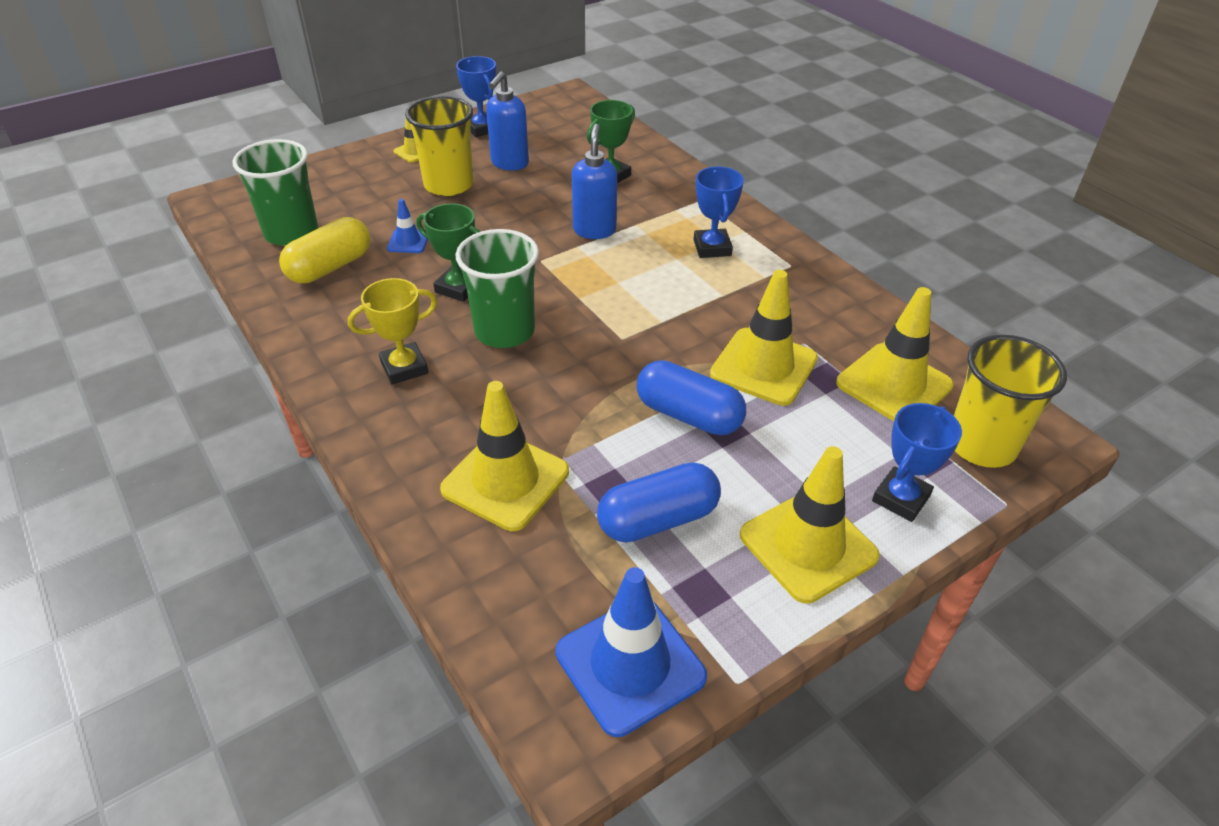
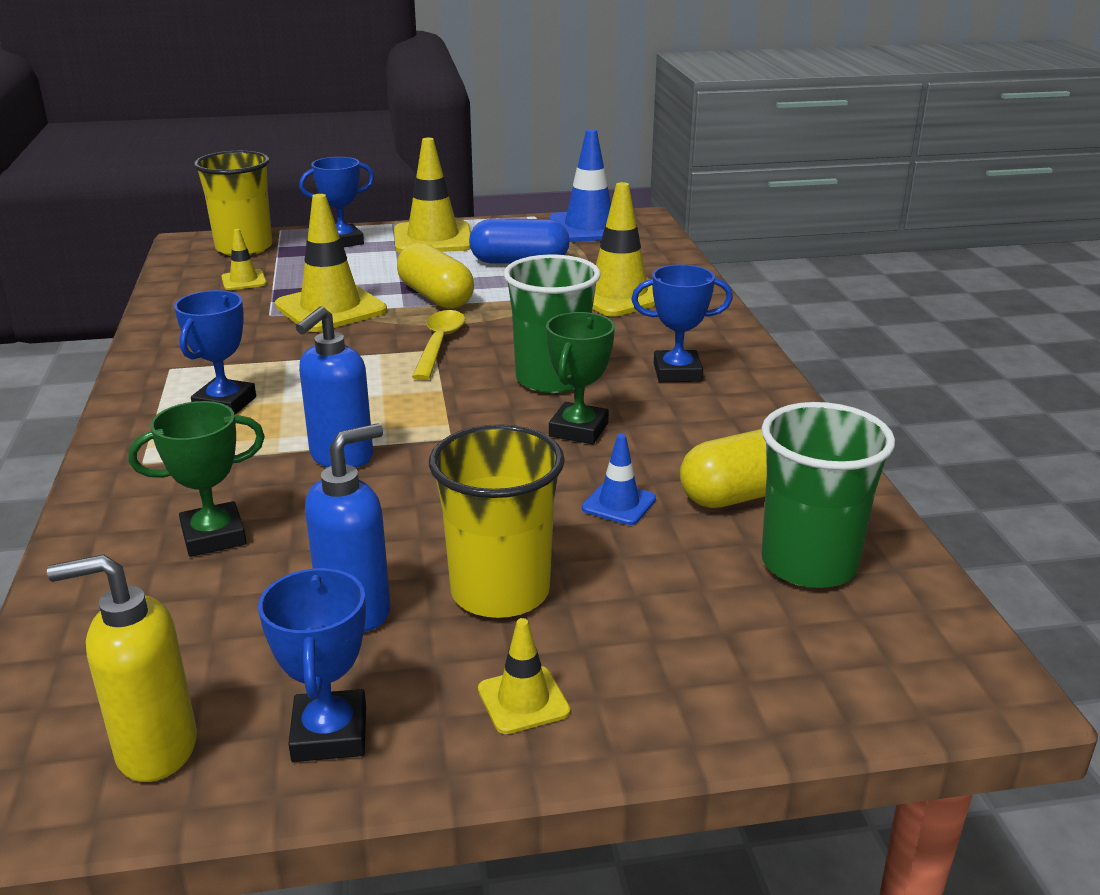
camera: 155 degrees left, 15 degrees down
(404, 367) = (677, 372): yellow trophy -> blue trophy
(458, 288) = (578, 430): green trophy -> green trophy turned 60 degrees clockwise
(539, 113) = (155, 749): none -> yellow soap dispenser
(624, 346) = (439, 344): none -> yellow spoon
(688, 415) = (435, 297): blue capsule -> yellow capsule
(894, 384) = (244, 281): yellow traffic cone -> yellow traffic cone, size x0.49

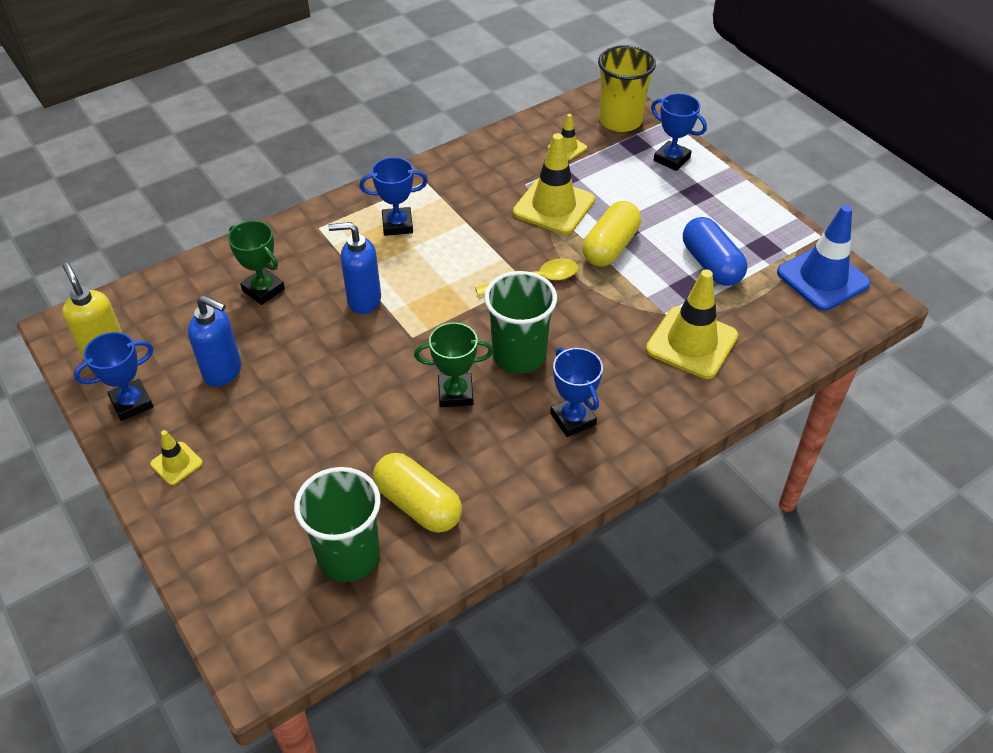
camera: 65 degrees right, 20 degrees up
(433, 239) = (717, 200): yellow traffic cone -> none
(500, 591) = (261, 421): yellow cup -> none
(619, 504) = (374, 443): blue traffic cone -> none

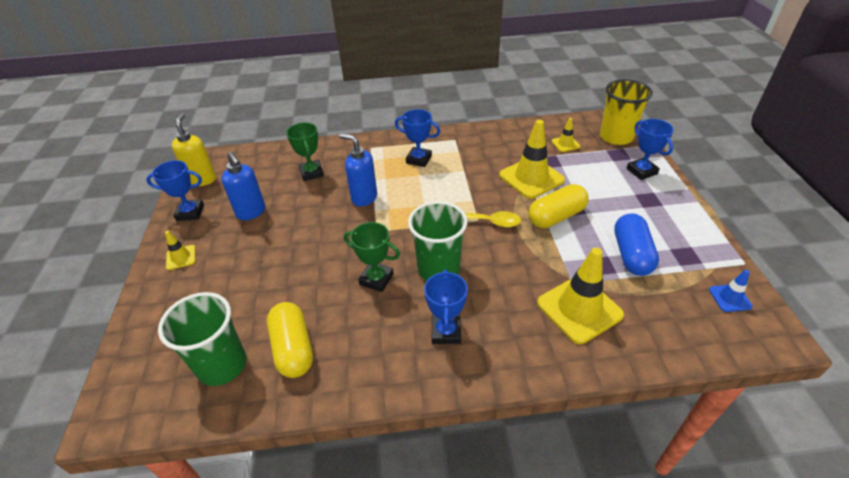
camera: 30 degrees right, 5 degrees down
(822, 278) = (730, 298): blue traffic cone -> blue traffic cone, size x0.49

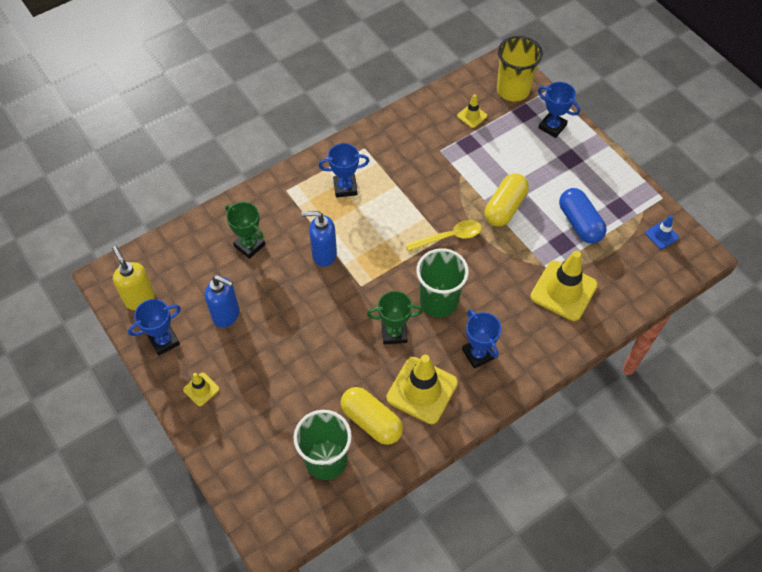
camera: 30 degrees left, 15 degrees up
(531, 178) = (462, 171): yellow traffic cone -> yellow traffic cone (422, 390)

